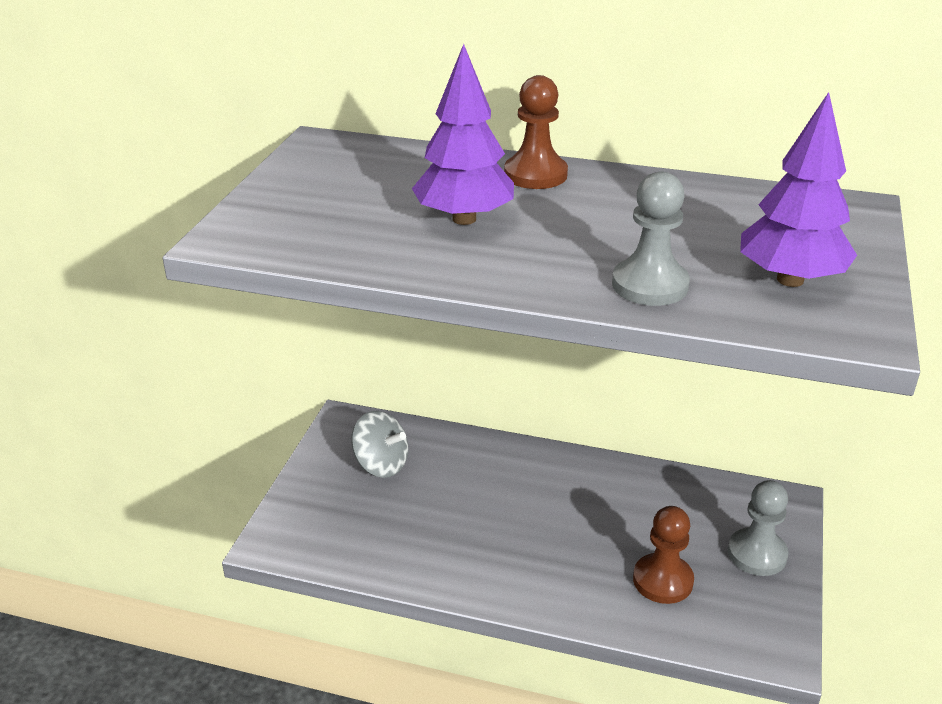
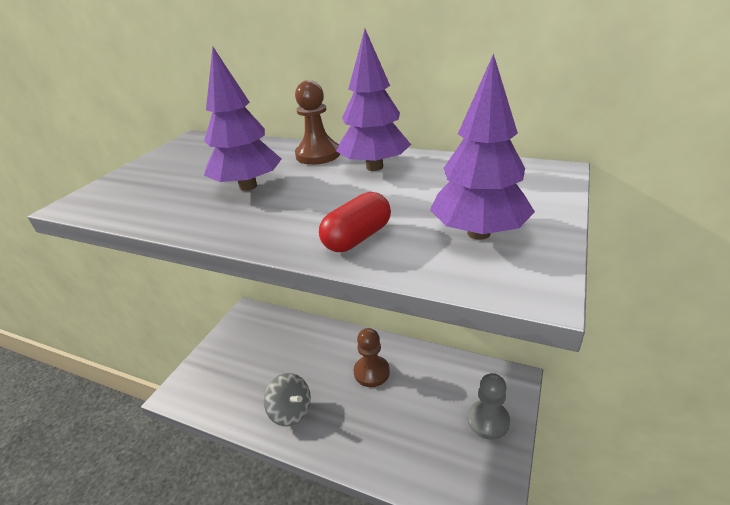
camera: 10 degrees right, 0 degrees up
(381, 464) = (258, 341): grey spinning top -> grey spinning top (291, 411)
(625, 195) = (374, 167): none -> purple tree
(650, 285) = (357, 238): grey pawn -> red capsule
(662, 580) = (417, 439): brown pawn -> brown pawn (371, 372)

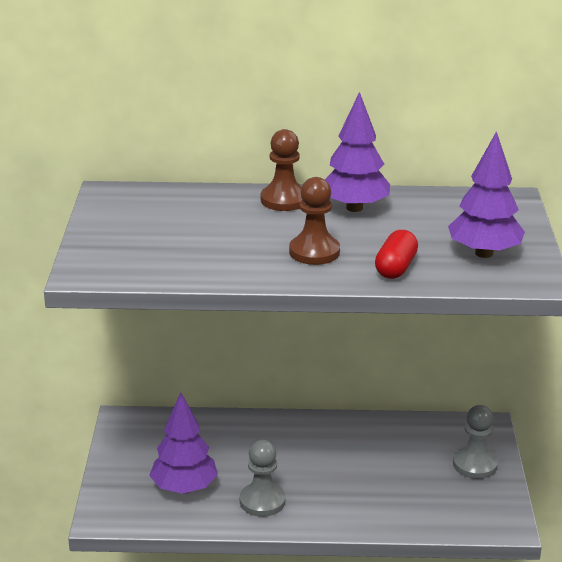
camera: 25 degrees left, 5 degrees down
(248, 186) = (249, 238): purple tree -> purple tree (184, 488)
(291, 411) = (262, 501): grey spinning top -> grey pawn
(371, 372) = (330, 450): brown pawn -> brown pawn (314, 252)

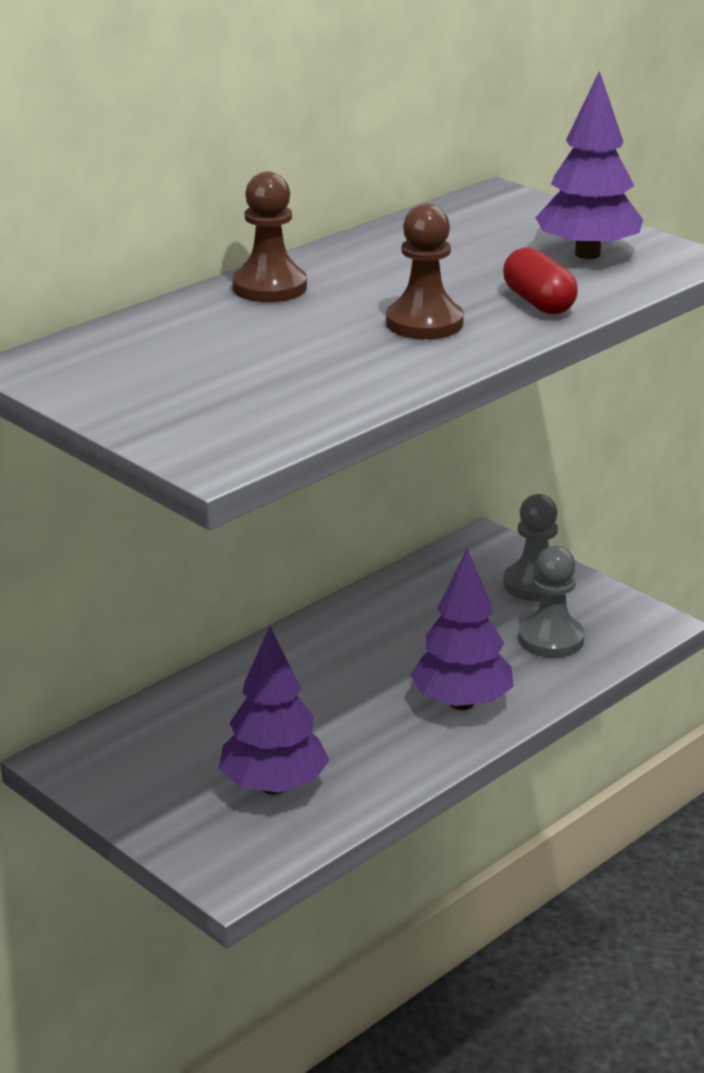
camera: 45 degrees left, 0 degrees up
(262, 501) = (385, 746): grey pawn -> grey pawn (551, 639)
(354, 208) = (365, 264): purple tree -> purple tree (461, 703)

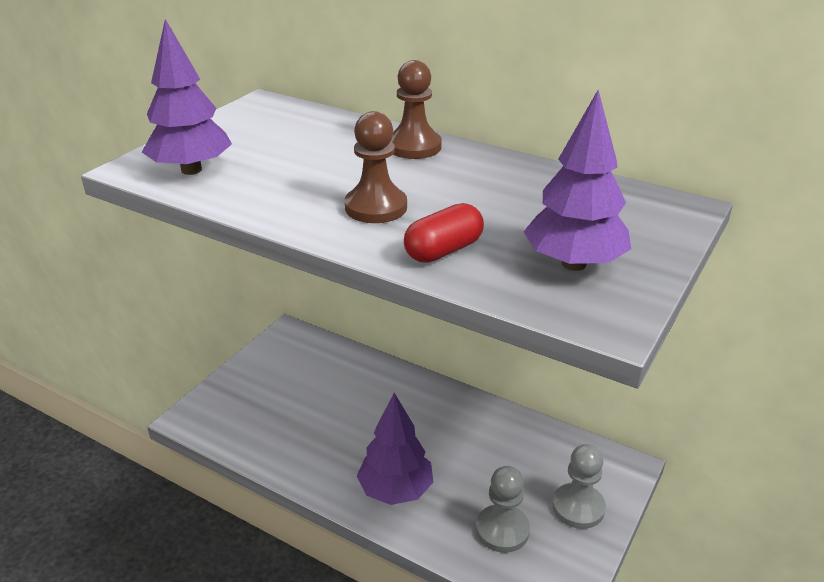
camera: 75 degrees right, 5 degrees up
(273, 786) = (278, 417): purple tree -> purple tree (191, 170)

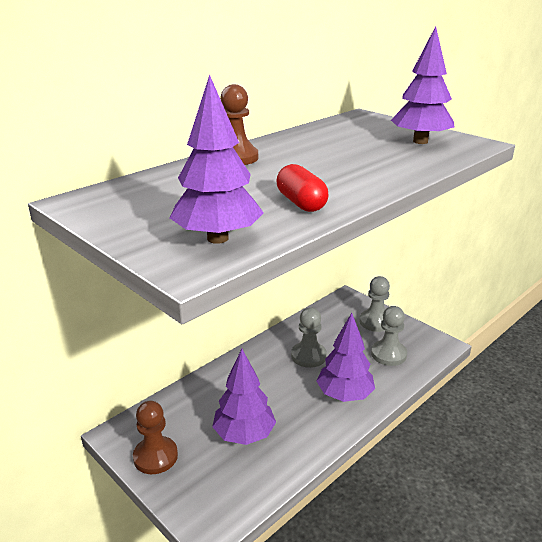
camera: 75 degrees left, 5 degrees down
(306, 415) = (244, 435): none -> purple tree
(376, 207) = (332, 177): brown pawn -> brown pawn (155, 456)
(443, 250) = (399, 166): red capsule -> red capsule (301, 203)
(461, 445) = (308, 356): none -> grey pawn

